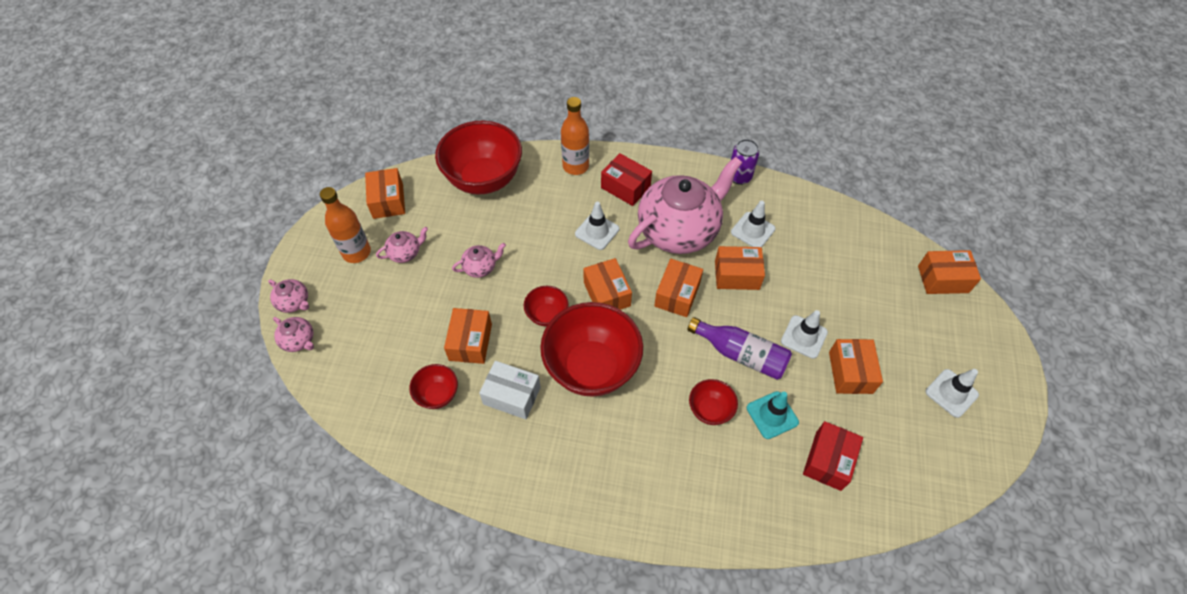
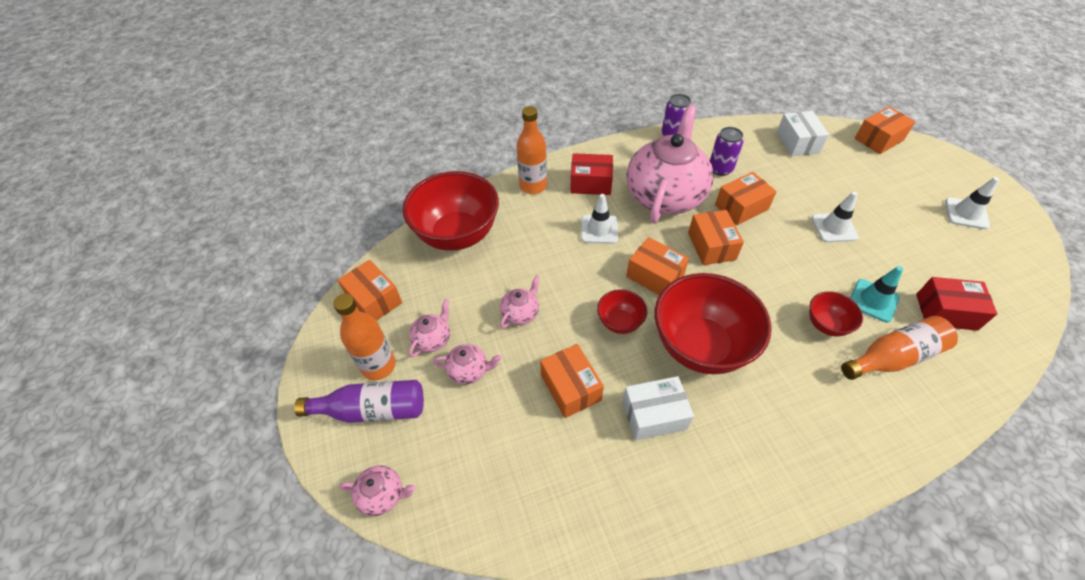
camera: 30 degrees left, 5 degrees down
(294, 302) = (345, 456): pink teapot -> pink teapot (469, 370)
(437, 395) = (582, 459): red bowl -> none
(740, 466) = (893, 357): none -> orange bottle
(741, 354) = (804, 266): purple bottle -> purple bottle (372, 410)
(752, 230) = (720, 169): white traffic cone -> purple can
(828, 461) = (946, 312): red box -> red box turned 75 degrees counterclockwise
(850, 372) = (890, 236): orange box -> none
(854, 242) = (797, 143): none -> white box

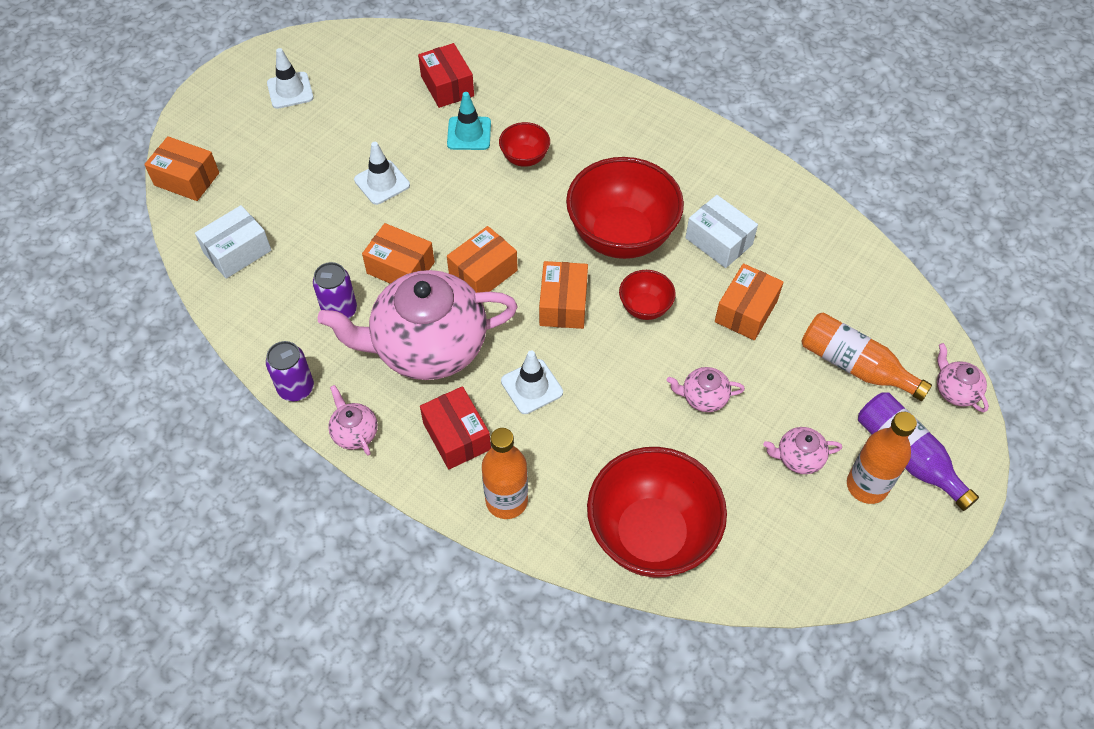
camera: 125 degrees left, 5 degrees up
(374, 299) = (806, 556): orange box -> none
(469, 370) = (801, 402): pink teapot -> pink teapot (354, 432)
(893, 357) = (528, 109): orange bottle -> orange bottle (854, 366)

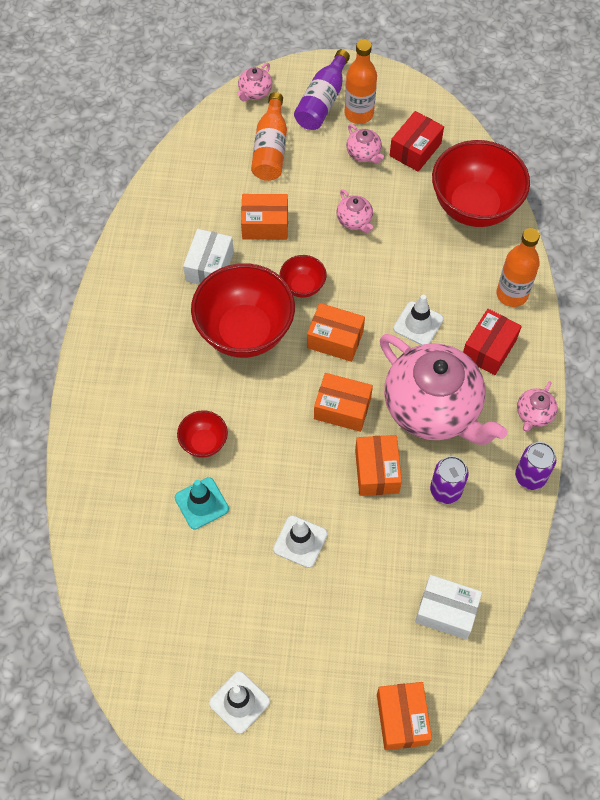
camera: 120 degrees left, 5 degrees up
(447, 86) = (153, 557): red box -> red box (415, 150)
(563, 304) = (335, 339): orange box -> orange box turned 45 degrees clockwise

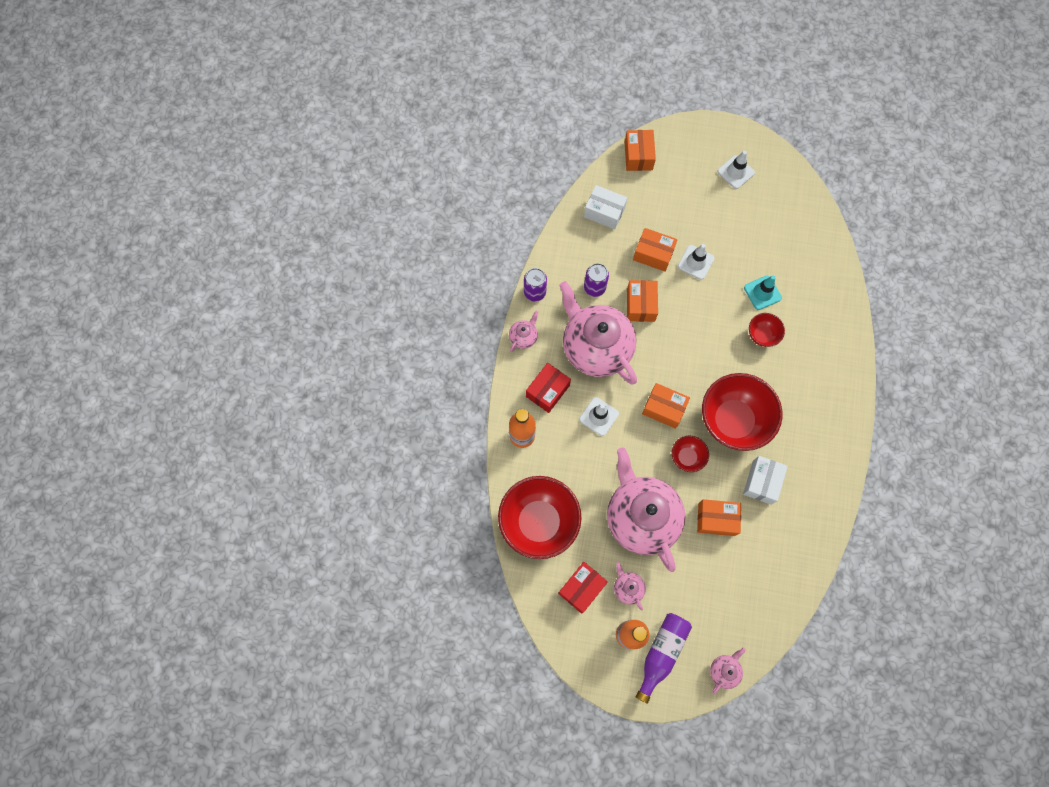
camera: 175 degrees left, 10 degrees up
(271, 149) = (710, 601): orange bottle -> none
(342, 409) = (662, 352): orange box -> orange box (653, 254)
(354, 220) = (641, 517): pink teapot -> pink teapot, size x2.48

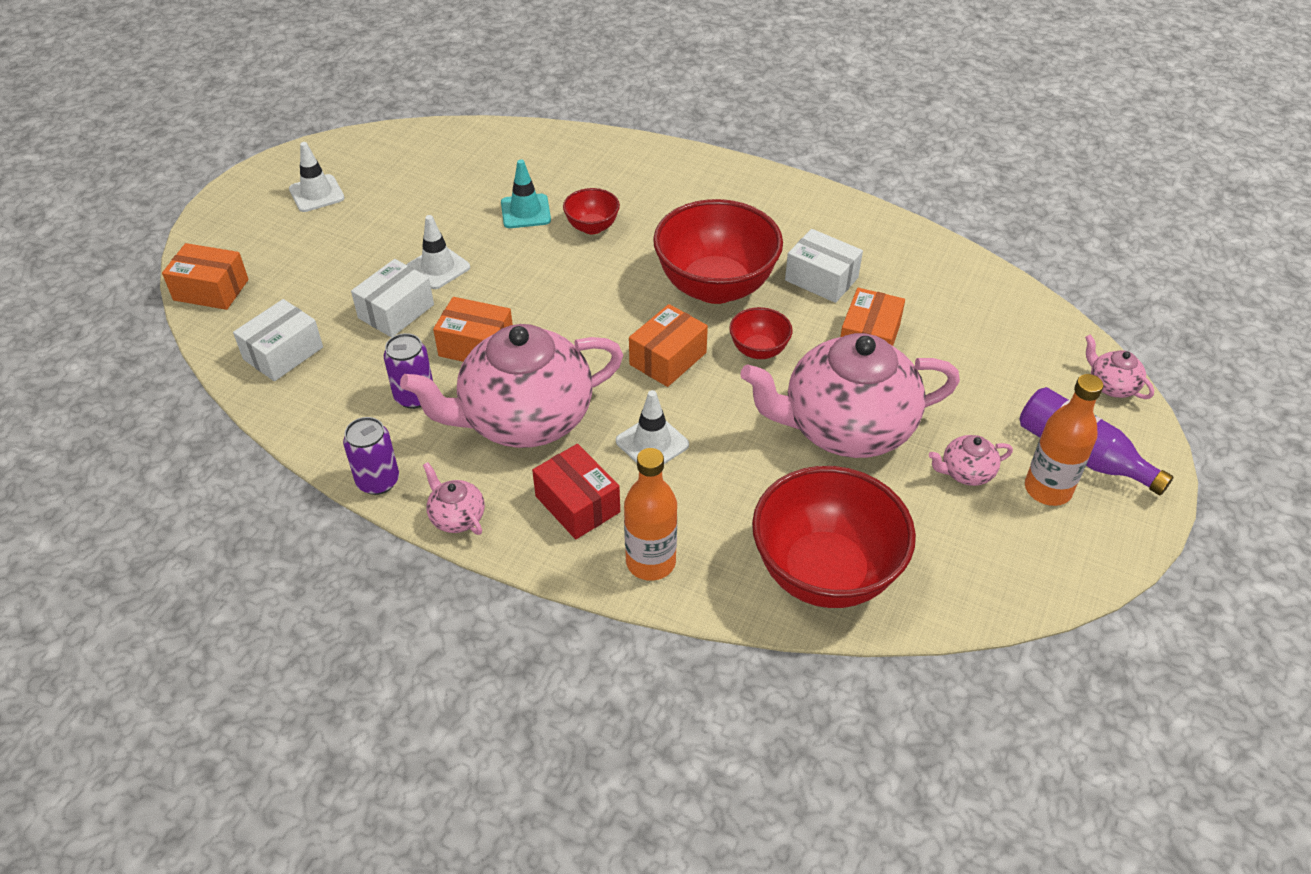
camera: 75 degrees left, 25 degrees down
(581, 588) = (959, 536): red box -> none
(653, 254) = (396, 311): orange box -> white box

